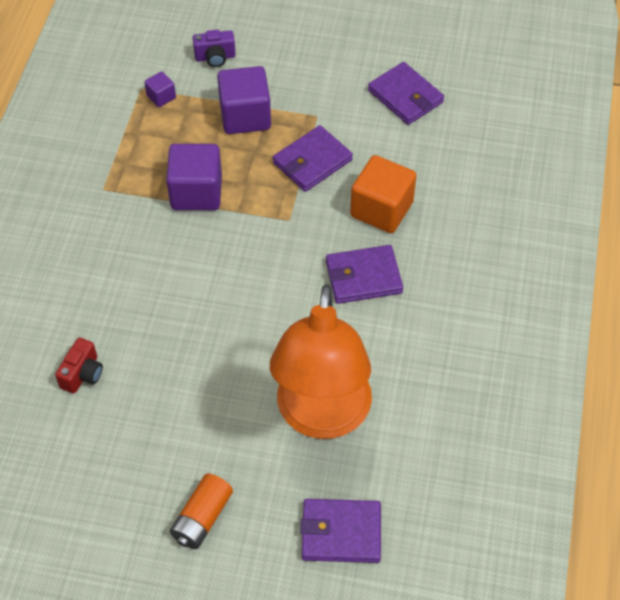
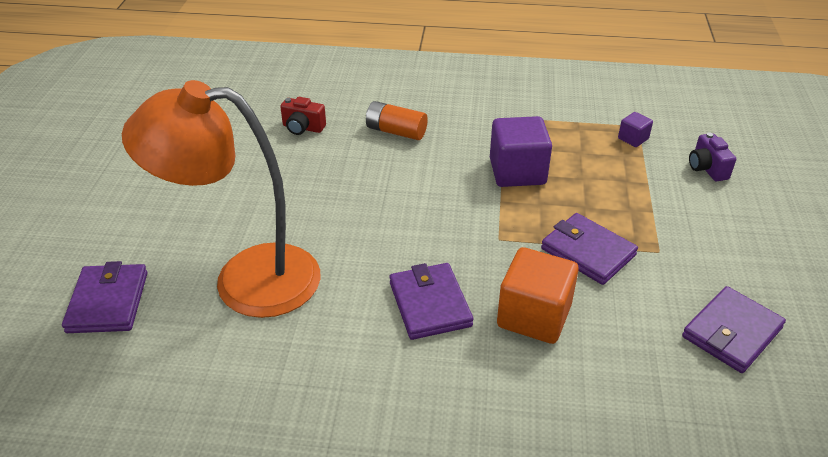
camera: 85 degrees right, 15 degrees down
(202, 518) = (148, 207): orange battery -> orange battery (396, 131)
(245, 116) = (633, 196): purple cube -> none

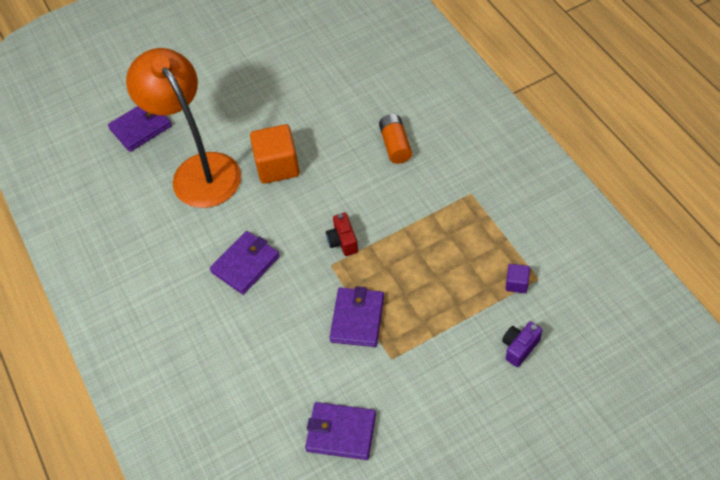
camera: 60 degrees right, 15 degrees up
(303, 128) = (354, 96): red camera -> red camera (343, 241)
(517, 172) = (410, 236): purple cube -> none
(534, 316) = (275, 320): orange cube -> orange cube (277, 166)

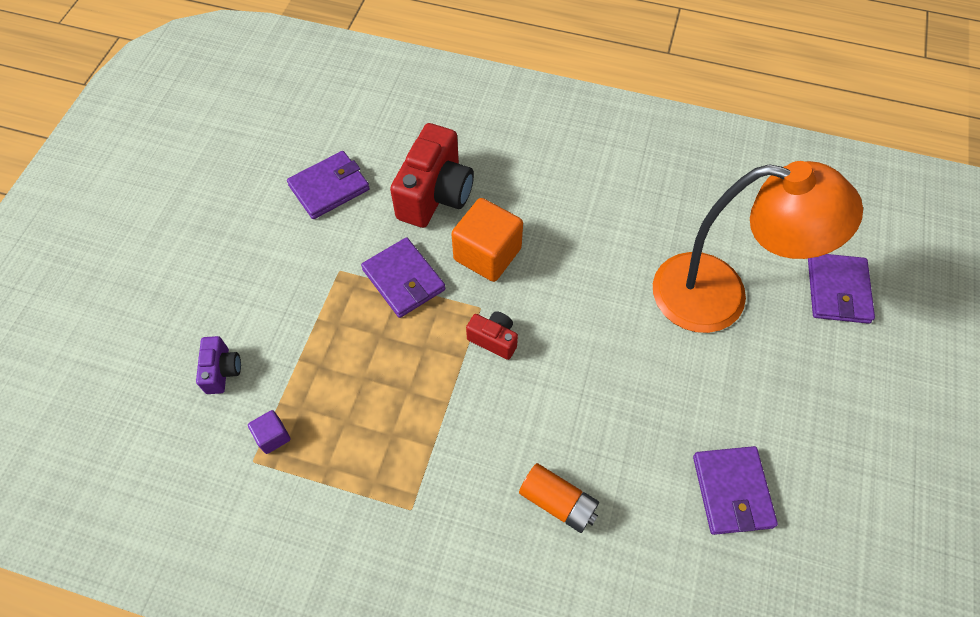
camera: 130 degrees right, 5 degrees up
(245, 264) = (559, 247): purple wallet -> purple wallet (732, 491)
(277, 166) = (651, 365): orange cube -> orange cube (487, 254)
(277, 364) = (435, 194): none -> red camera

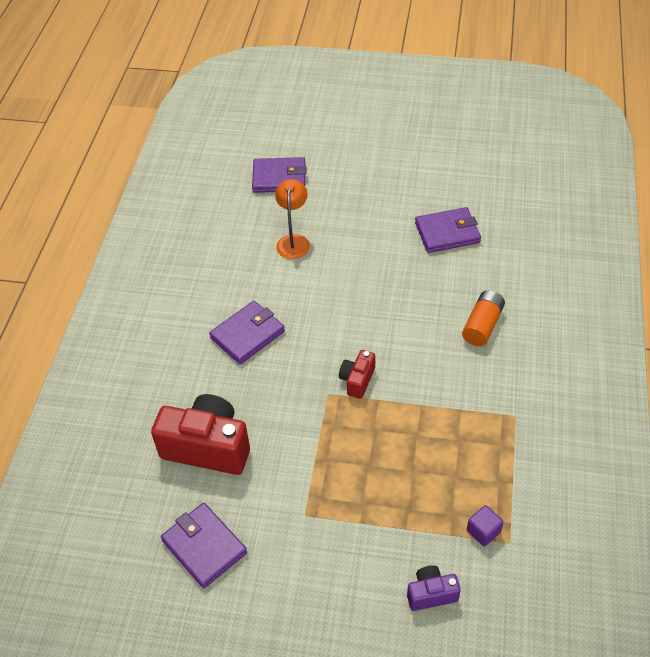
camera: 95 degrees left, 10 degrees down
(404, 279) = (308, 457): purple wallet -> purple wallet (247, 334)
(487, 254) = (272, 396): orange cube -> none
(719, 296) = (293, 241): orange lamp -> orange lamp, size x0.46

